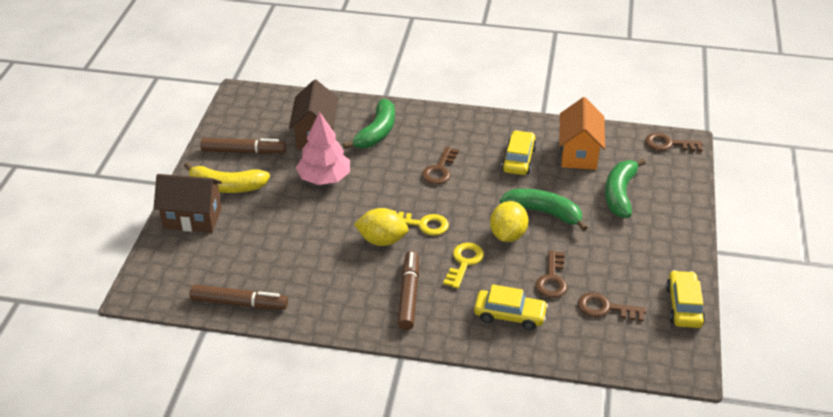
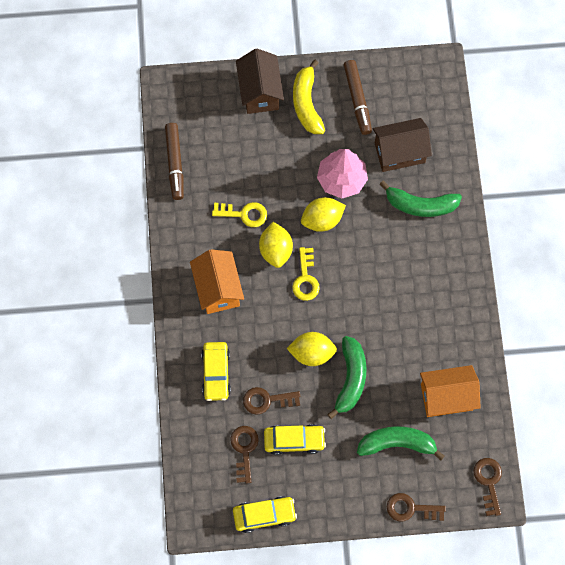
camera: 75 degrees right, 30 degrees up
(362, 200) = (322, 220): none -> yellow lemon
(409, 295) = (218, 289): brown marker -> orange house
(439, 170) = (383, 275): brown key -> brown key (410, 508)
(464, 262) = (267, 324): yellow key -> yellow key (244, 214)
(518, 159) = (420, 342): yellow car -> yellow car (294, 440)

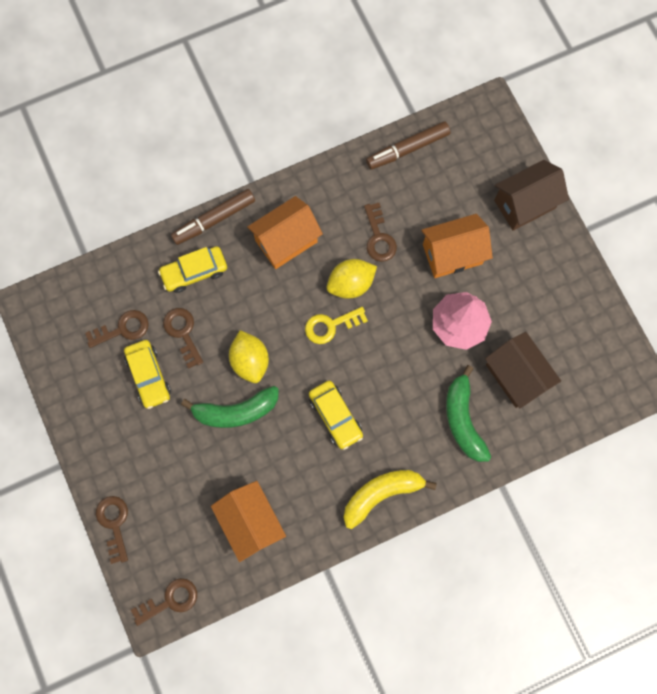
camera: 70 degrees right, 5 degrees up
(244, 214) = (378, 238): yellow key -> brown key
(264, 515) = (60, 373): yellow car -> yellow car (335, 416)
(281, 162) = (452, 254): none -> orange house
(306, 103) = (532, 257): yellow banana -> yellow banana (381, 494)
(322, 220) = (403, 320): yellow lemon -> none
(357, 100) = (559, 309): brown marker -> brown marker (214, 219)
(397, 443) = (181, 485): green banana -> none

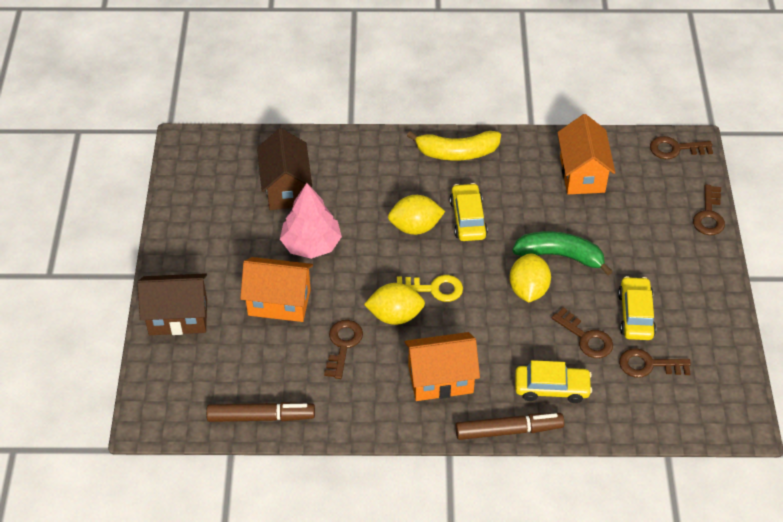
camera: 155 degrees left, 25 degrees down
(183, 333) = (586, 338): brown key -> brown key turned 45 degrees counterclockwise
(378, 385) = (415, 227): none -> yellow lemon
(463, 419) = (354, 176): green banana -> none

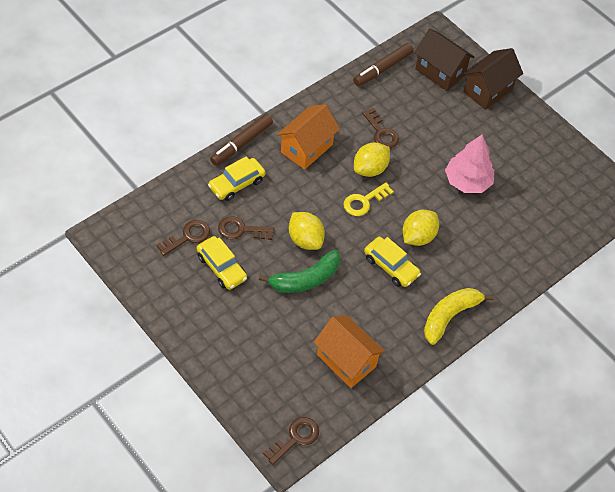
camera: 135 degrees right, 5 degrees up
(279, 302) = (444, 134): orange house -> none
(286, 188) = (526, 209): brown house -> brown house (440, 72)
(709, 215) = (226, 388): brown key -> none

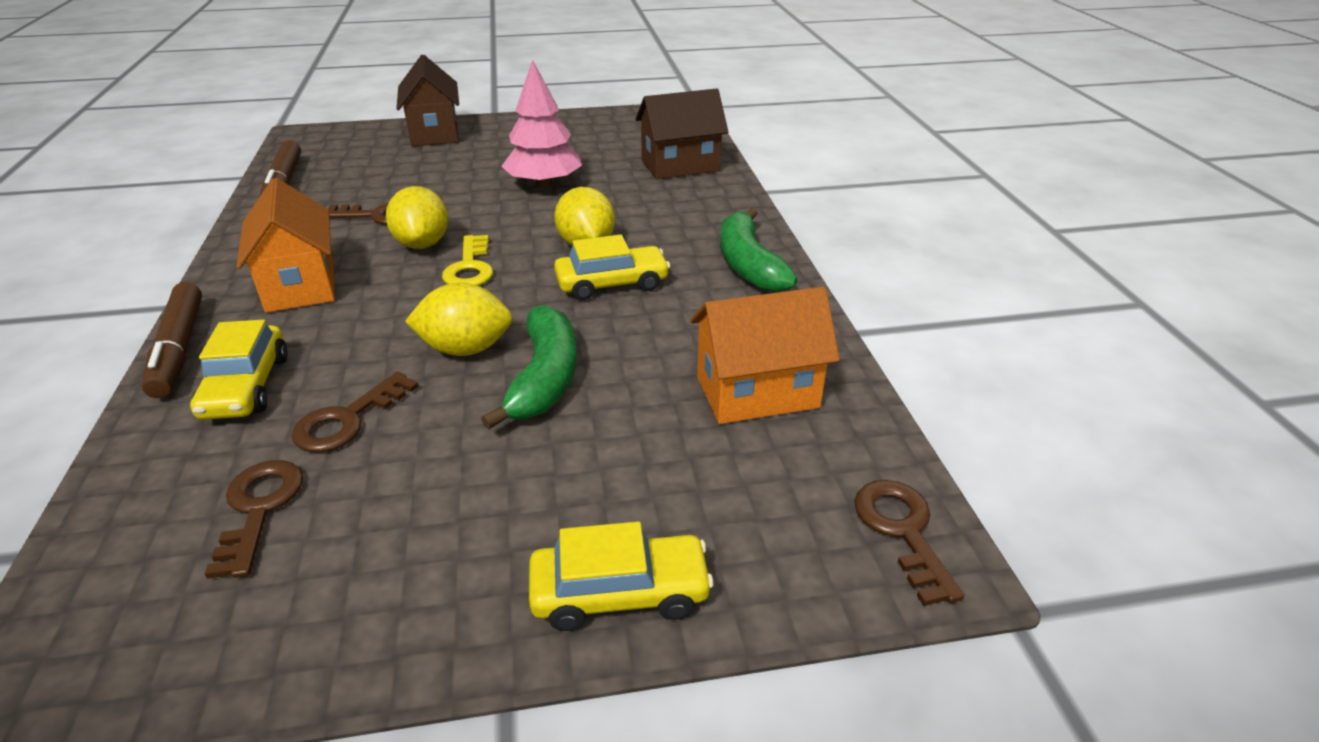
camera: 55 degrees left, 20 degrees down
(221, 267) = (395, 483): yellow car -> yellow car (620, 593)
(440, 72) = (359, 150): brown house -> brown house (680, 166)
(449, 316) = (748, 264): yellow banana -> green banana

